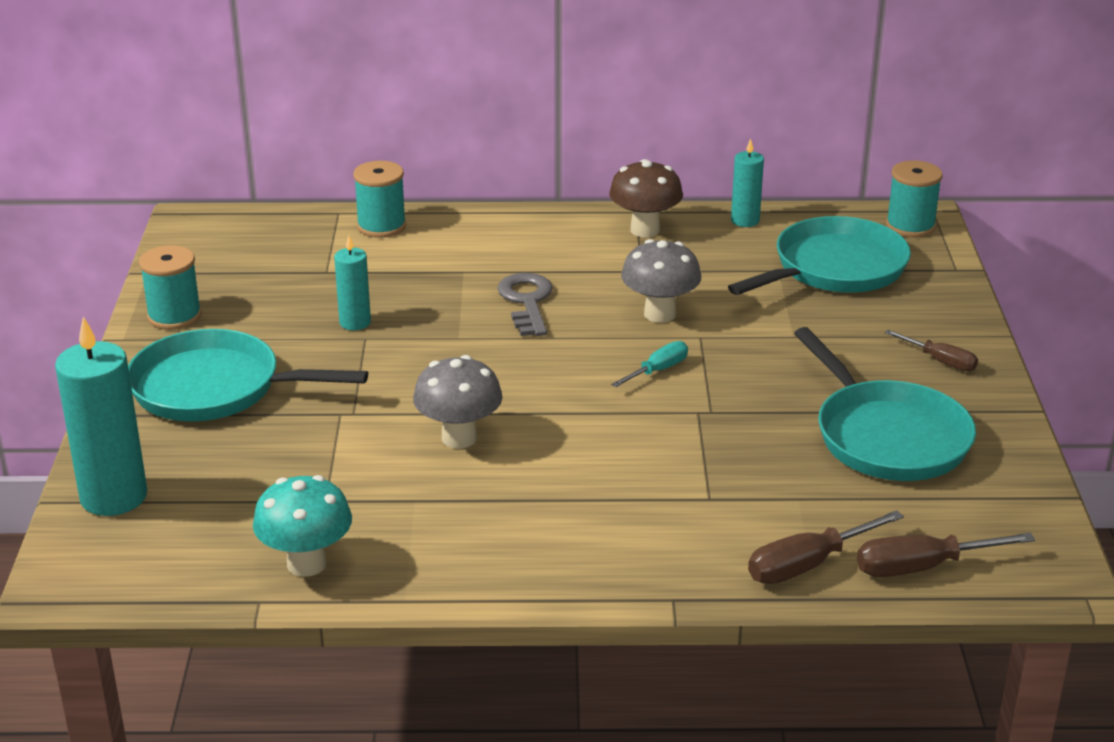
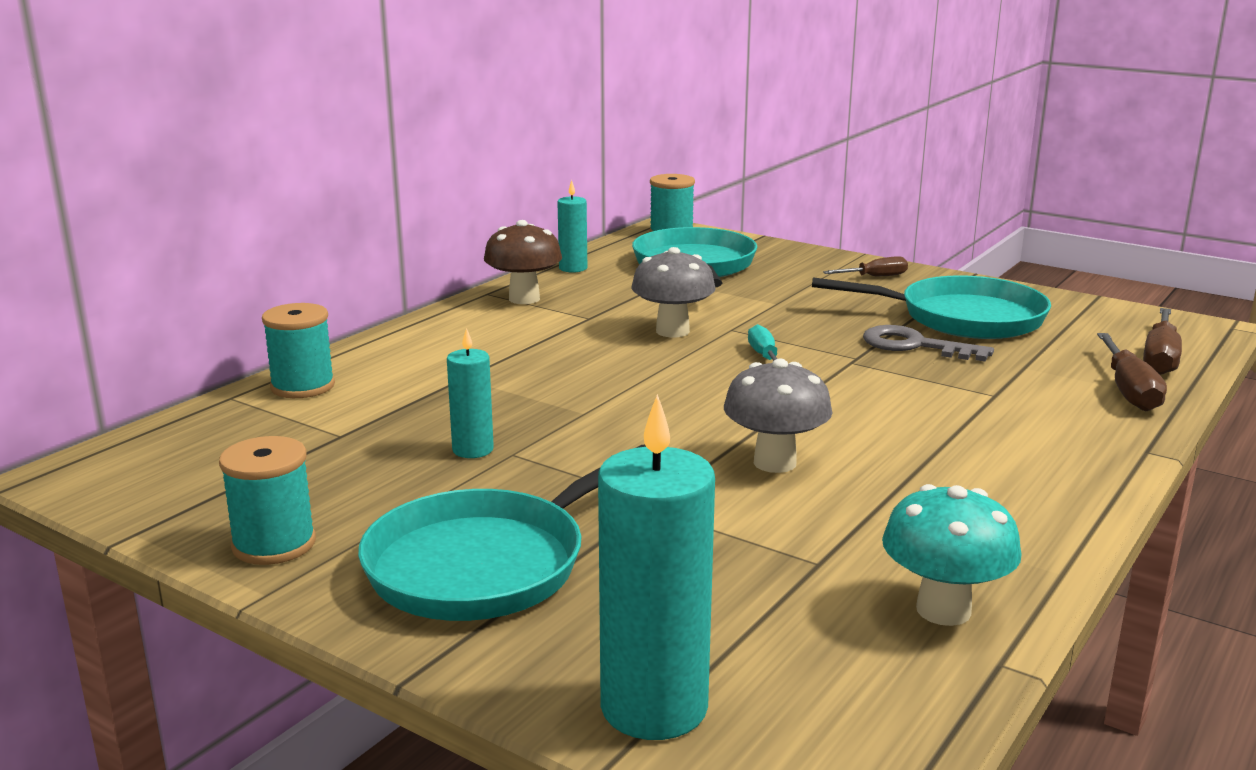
camera: 55 degrees left, 10 degrees down
(527, 302) = (567, 369): grey key -> grey key (915, 346)

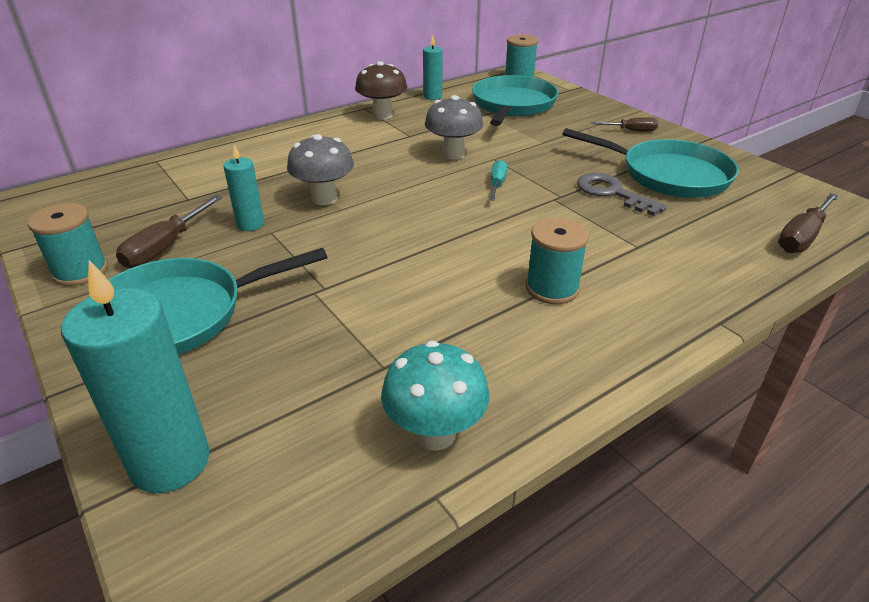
camera: 20 degrees right, 15 degrees up
(303, 386) = (200, 159): turquoise spool -> turquoise spool (552, 288)
(775, 463) = (428, 274): grey mushroom -> grey mushroom (324, 198)
(1128, 390) = (750, 262): brown screwdriver -> brown screwdriver (166, 247)

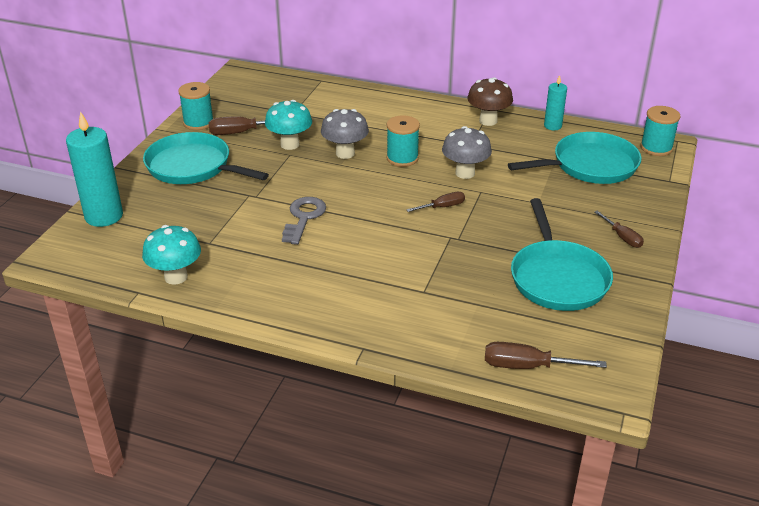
camera: 55 degrees right, 0 degrees up
(250, 224) = (290, 144): turquoise candle -> turquoise mushroom
(497, 184) = (442, 207): turquoise screwdriver -> brown screwdriver
(552, 288) = (334, 272): turquoise spool -> turquoise spool (402, 158)
(612, 193) = (491, 259): grey key -> grey key (303, 218)

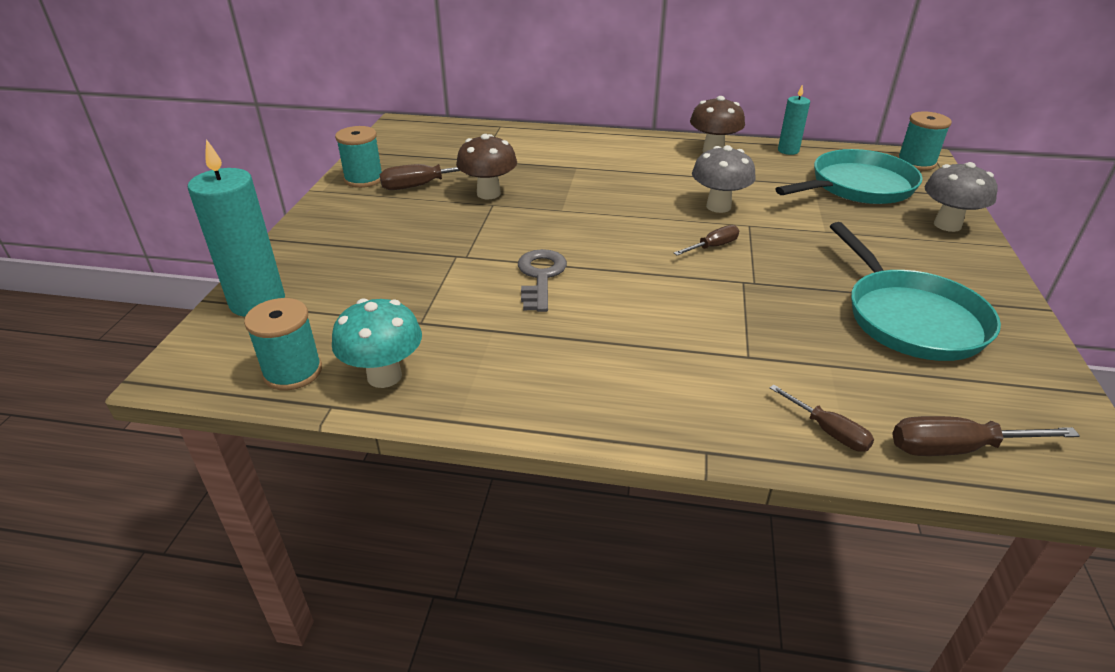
camera: 10 degrees left, 0 degrees up
(193, 167) = (370, 229): turquoise pan -> none
(290, 144) = (488, 193): turquoise mushroom -> brown mushroom
(345, 153) = (562, 197): grey mushroom -> grey mushroom (947, 225)
(402, 158) = (634, 197): turquoise spool -> turquoise spool (293, 372)
(622, 237) = (951, 260): brown screwdriver -> brown screwdriver (828, 431)

